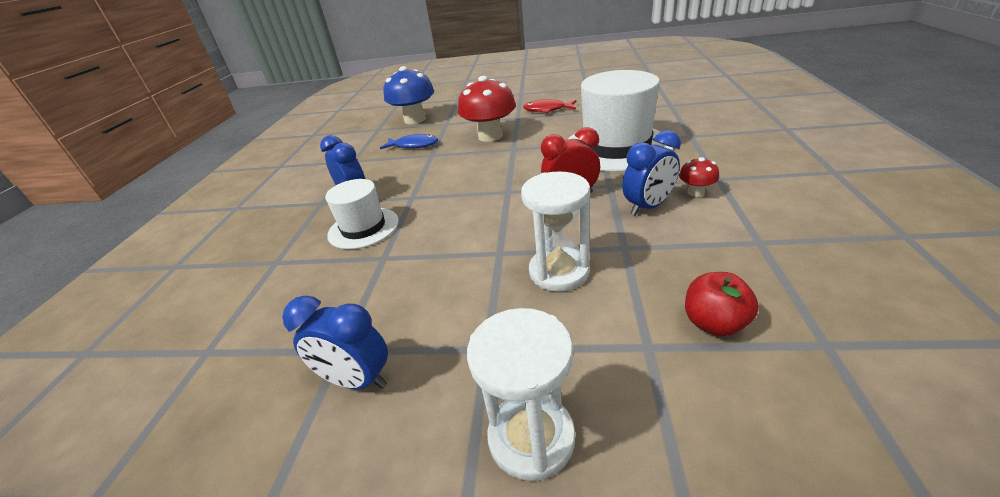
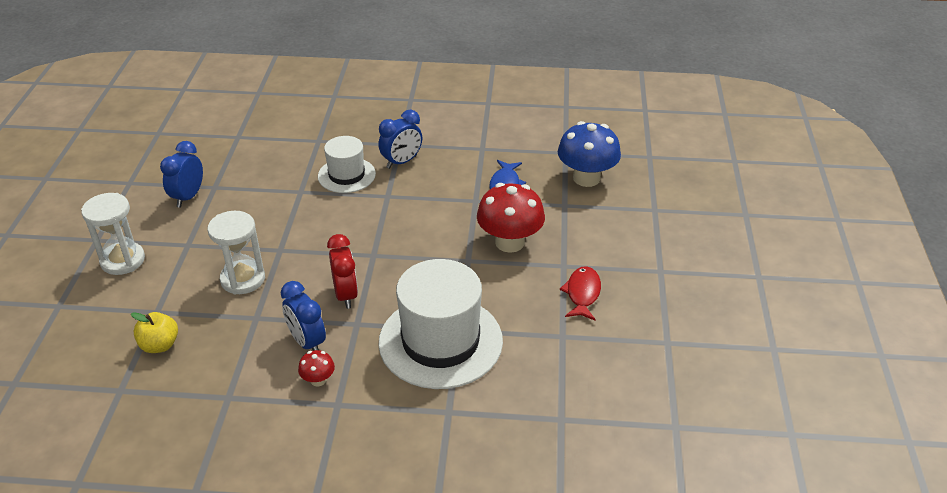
camera: 85 degrees right, 5 degrees up
(714, 323) = (160, 345): red apple -> yellow apple

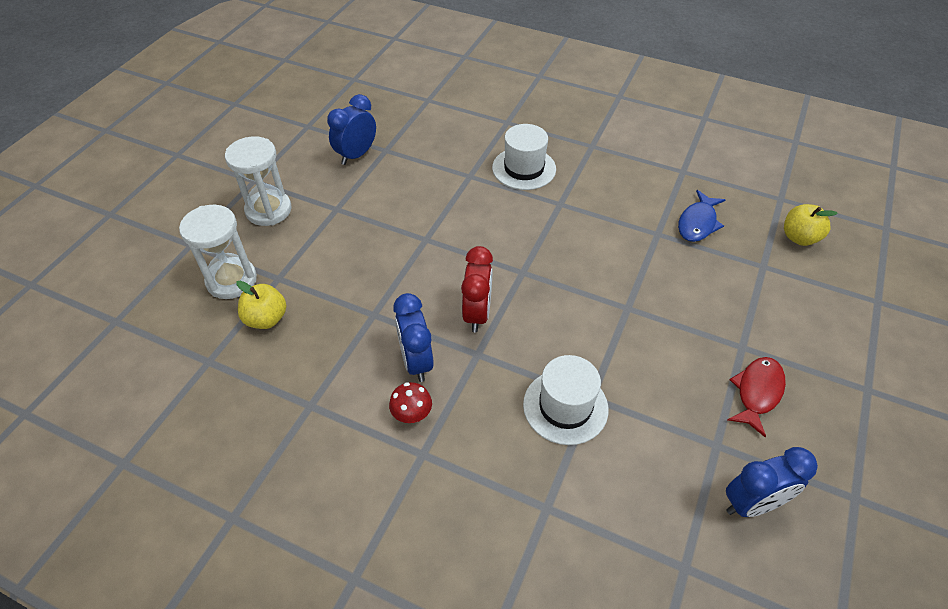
camera: 20 degrees right, 10 degrees up
(243, 279) = (376, 264): white hourglass -> white hourglass (231, 280)
(401, 162) = (588, 167): blue clock -> blue clock (752, 503)
(440, 341) = (565, 406): white hat -> white hat, size x0.57
(509, 242) = (684, 298): red mushroom -> none
(586, 178) = (799, 237): blue mushroom -> yellow apple

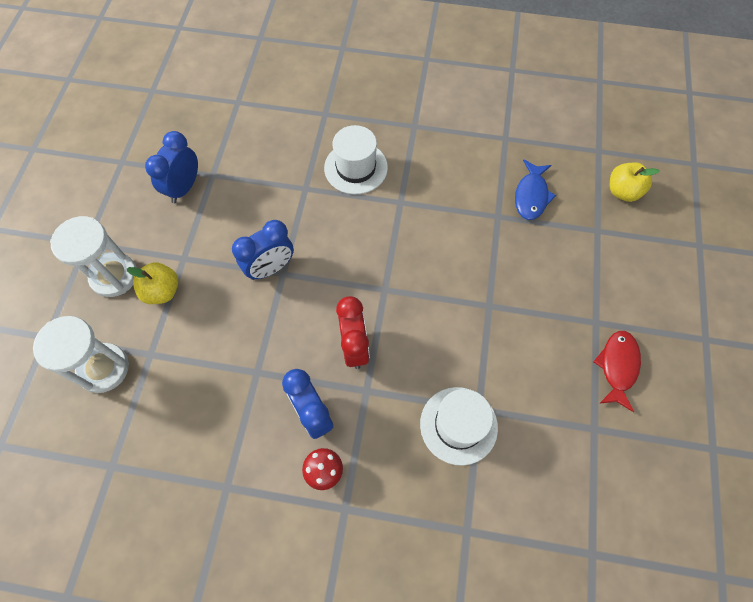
camera: 15 degrees left, 15 degrees up
(266, 319) = (153, 404): yellow apple -> yellow apple (162, 291)
(752, 503) = (634, 478): blue clock -> blue clock (270, 268)

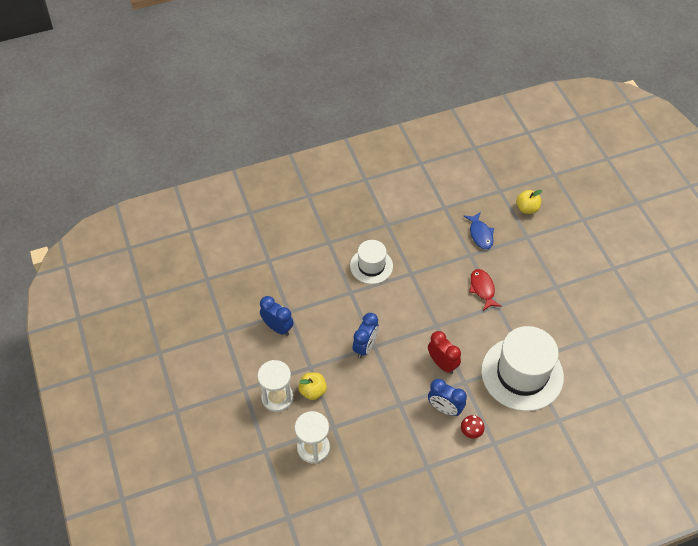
camera: 30 degrees left, 10 degrees down
(184, 188) = (277, 327): blue clock -> blue clock turned 135 degrees clockwise
(458, 425) = (522, 374): white hat -> white hat, size x1.77
(617, 366) = (580, 304): red fish -> red fish (482, 289)

